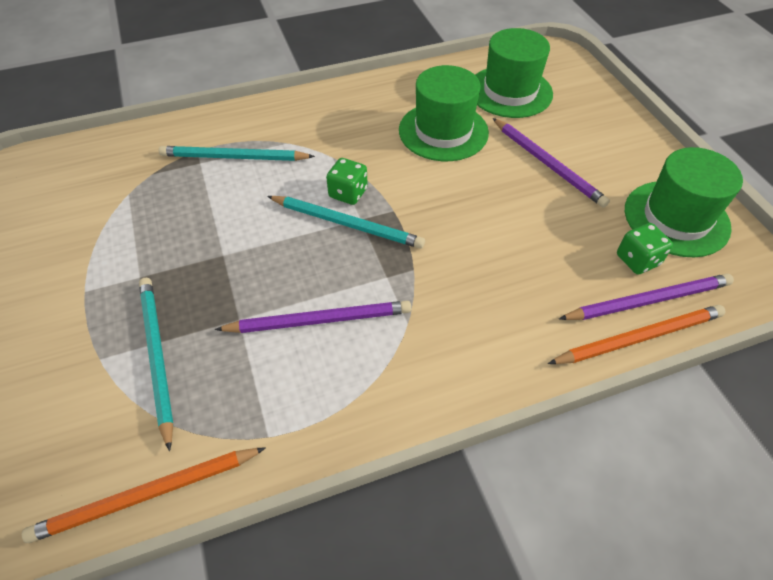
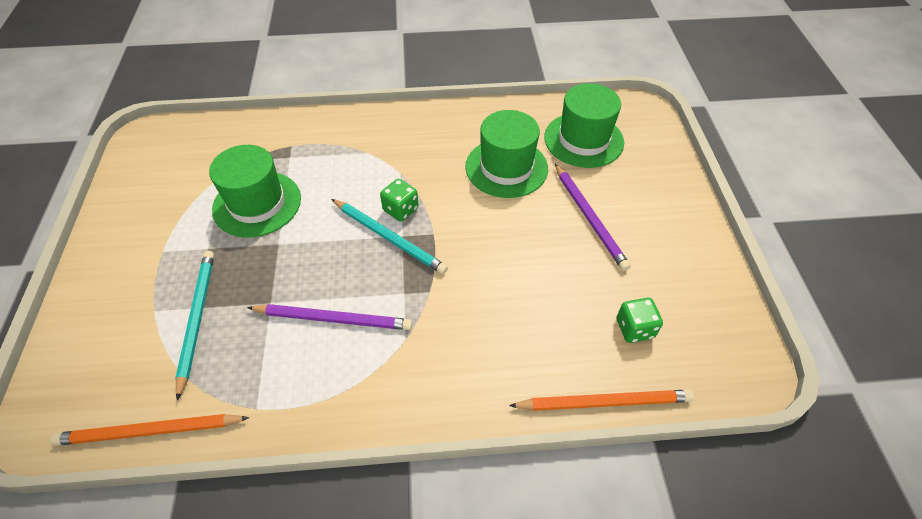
camera: 15 degrees right, 0 degrees up
(234, 157) = (318, 158): turquoise pencil -> none
(648, 300) = (628, 369): purple pencil -> none
(676, 218) = (690, 296): green hat -> green hat (257, 204)

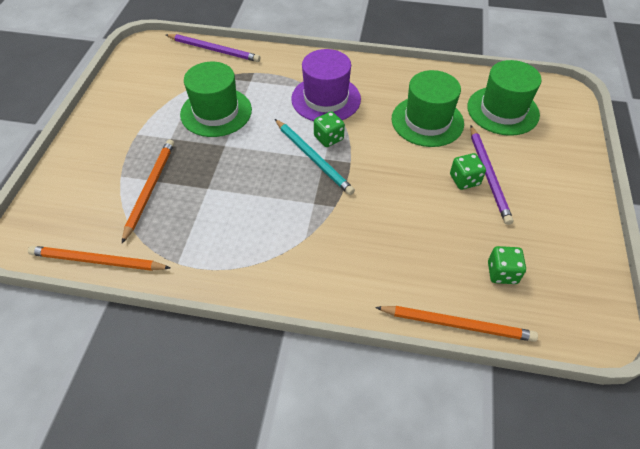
camera: 15 degrees right, 0 degrees up
(197, 319) = (150, 189): turquoise pencil -> orange pencil
(334, 319) = (253, 211): purple pencil -> purple pencil (214, 50)
(385, 162) = (326, 99): none -> purple hat
(565, 228) = (464, 180): none -> green dice

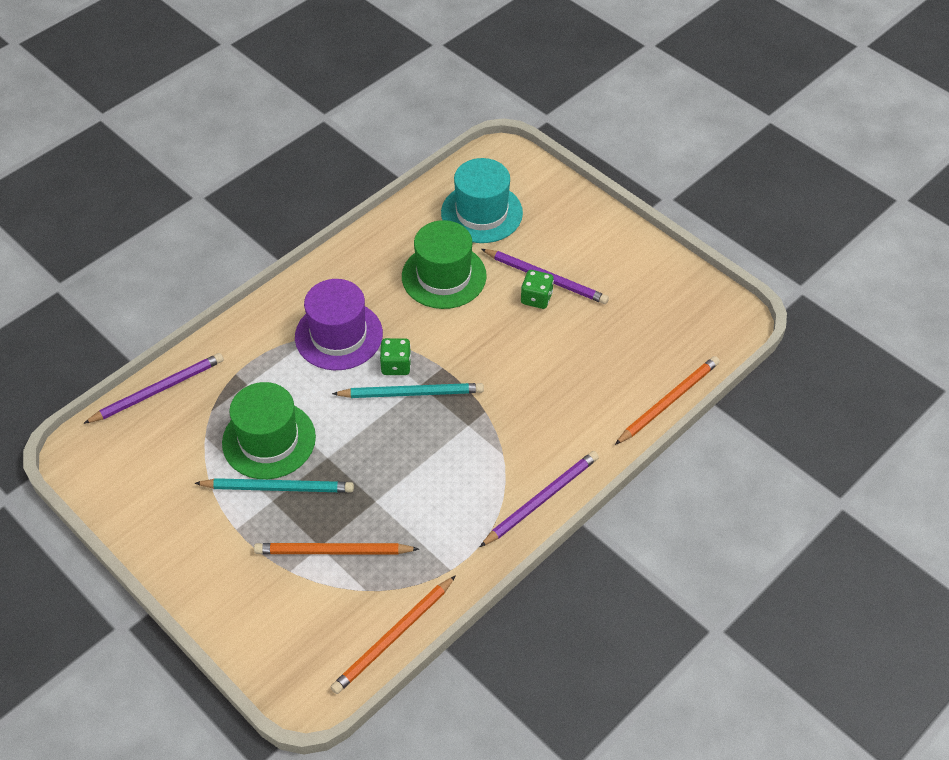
camera: 55 degrees left, 0 degrees up
(150, 189) = (333, 551): orange pencil -> orange pencil turned 45 degrees counterclockwise
(182, 136) = (278, 487): none -> turquoise pencil
(283, 286) = (541, 499): none -> purple pencil
(502, 110) = (481, 213): green hat -> turquoise hat
(502, 273) = (647, 340): green dice -> none

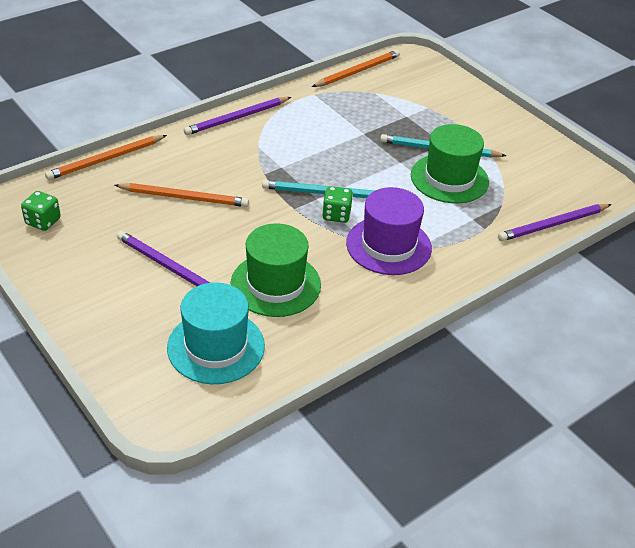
camera: 175 degrees left, 10 degrees down
(333, 551) = (397, 112): orange pencil -> orange pencil (184, 197)
(536, 298) = (187, 251): green dice -> green dice (43, 221)

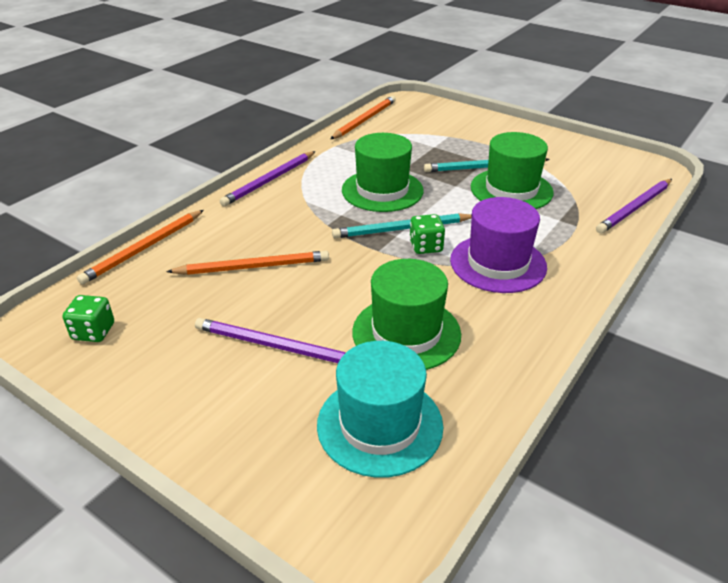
camera: 15 degrees left, 5 degrees down
(330, 151) = (382, 190): none -> green hat

